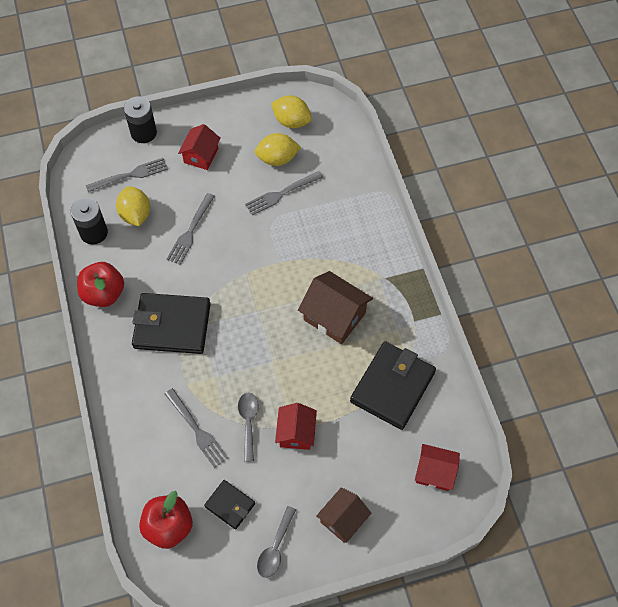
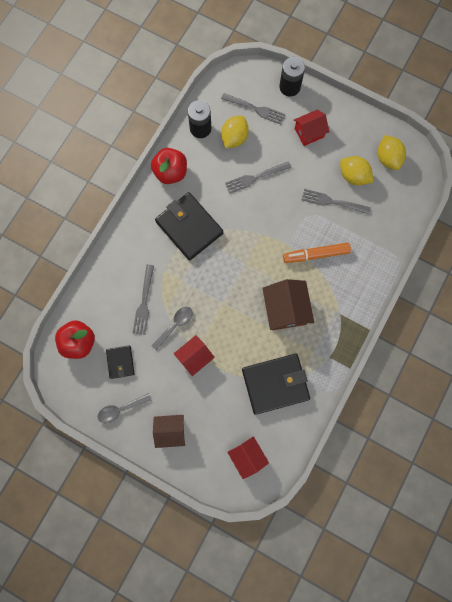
camera: 45 degrees right, 15 degrees up
(312, 248) = (315, 254): none -> orange marker

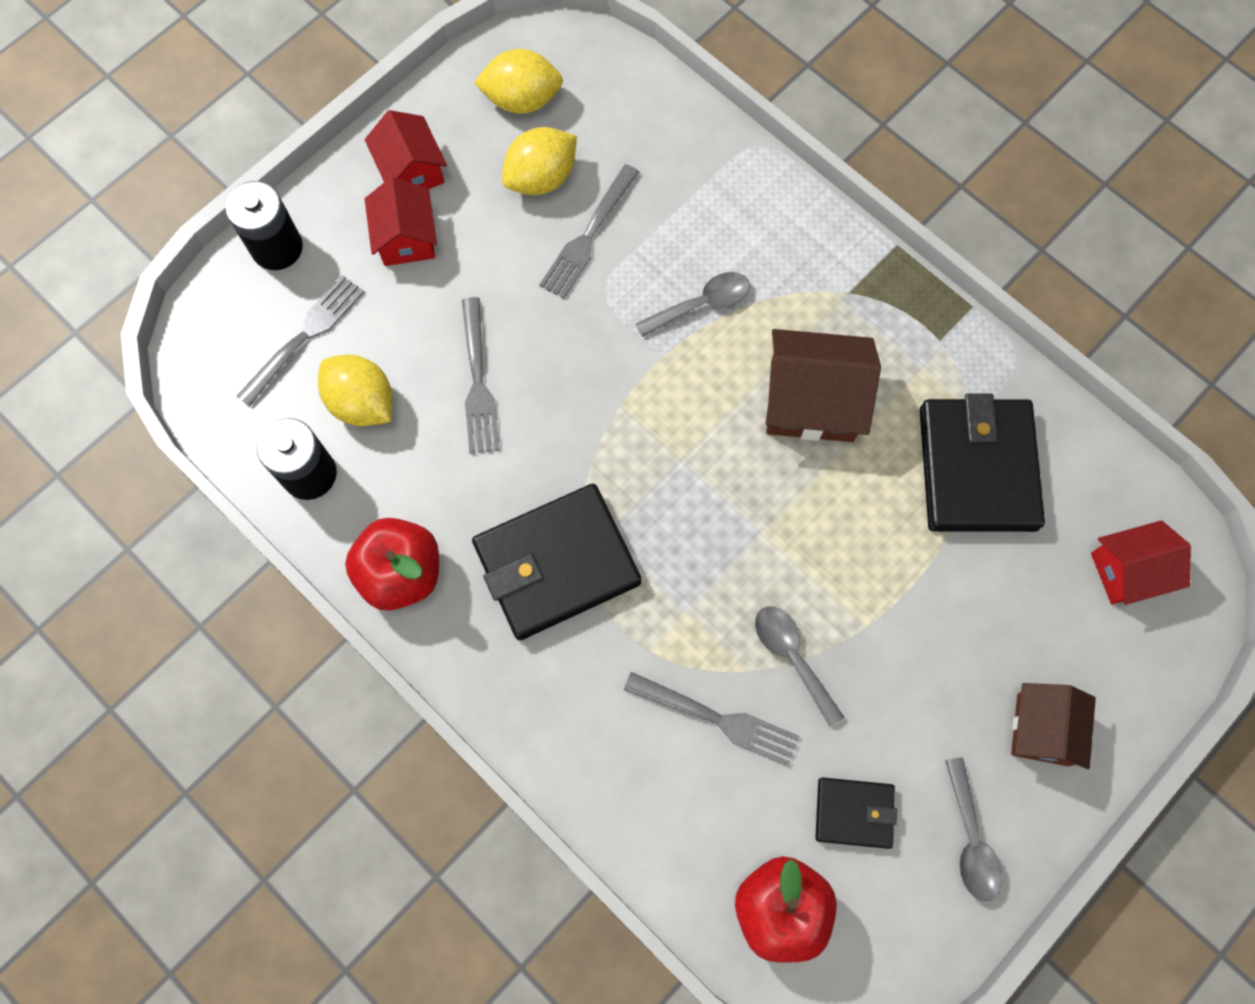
camera: 75 degrees left, 5 degrees down
(194, 357) = (878, 630): red house -> red house (411, 171)
(315, 254) = (701, 304): orange marker -> grey spoon

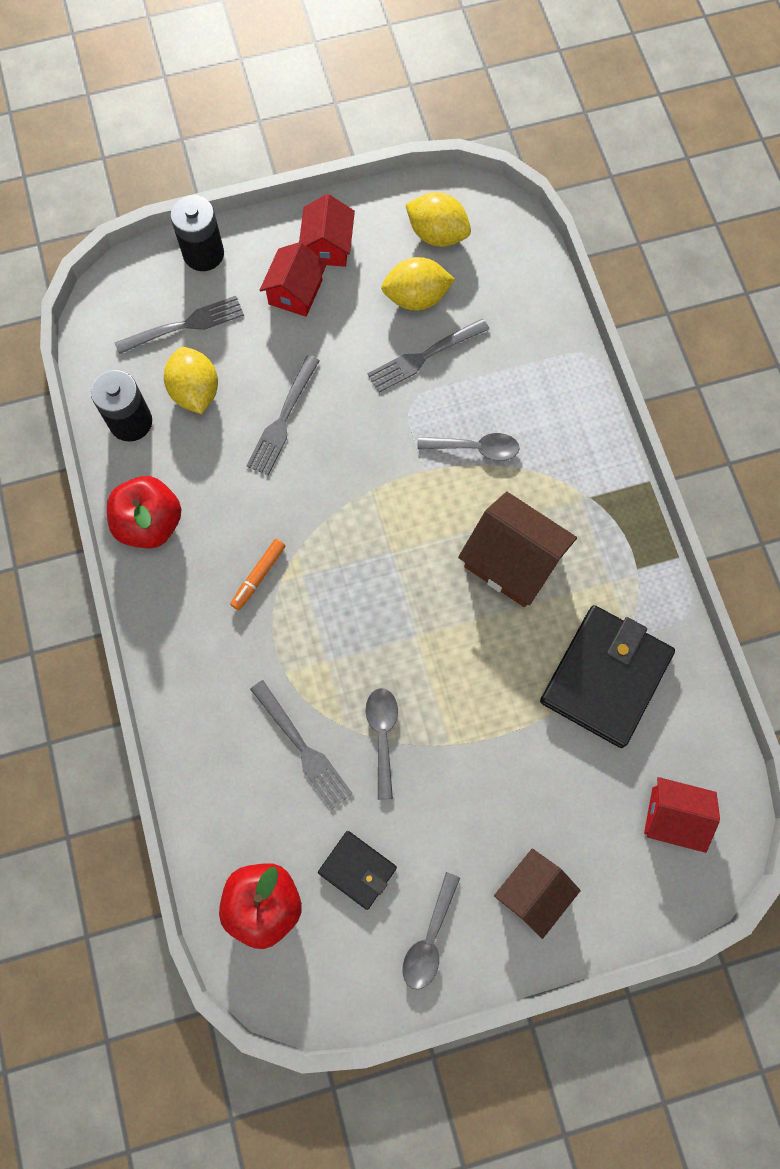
camera: 30 degrees right, 0 degrees up
(557, 564) = (258, 576): black wallet -> orange marker

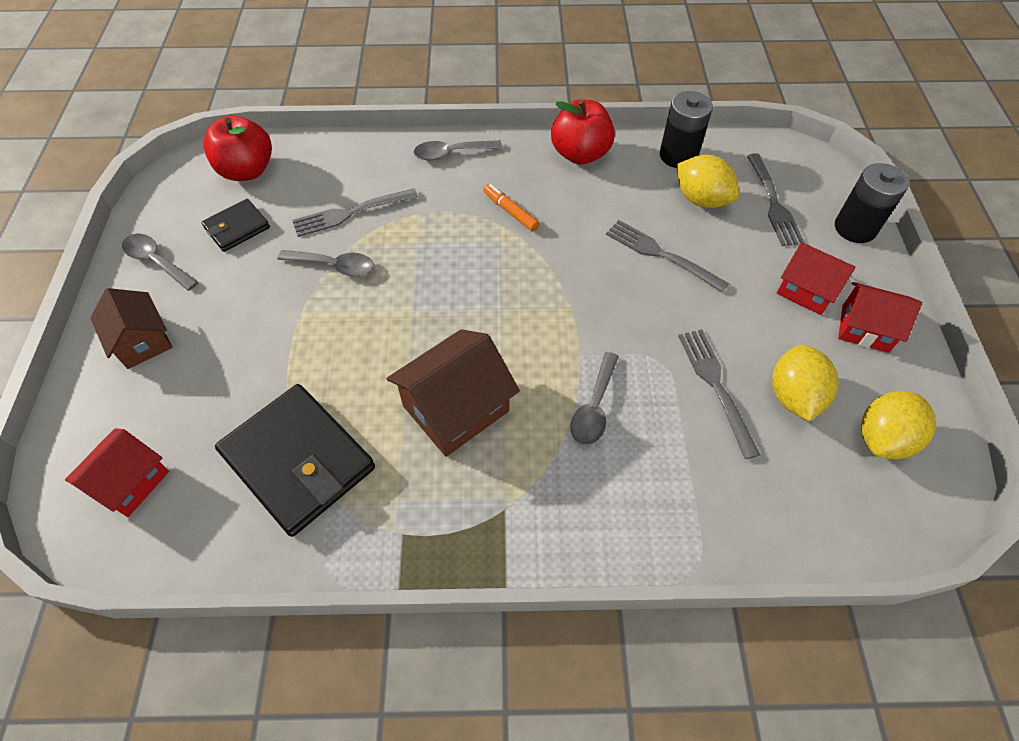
camera: 105 degrees right, 15 degrees down
(179, 667) = (451, 153): none -> grey spoon
(195, 392) = (701, 199): yellow lemon -> yellow lemon turned 45 degrees clockwise

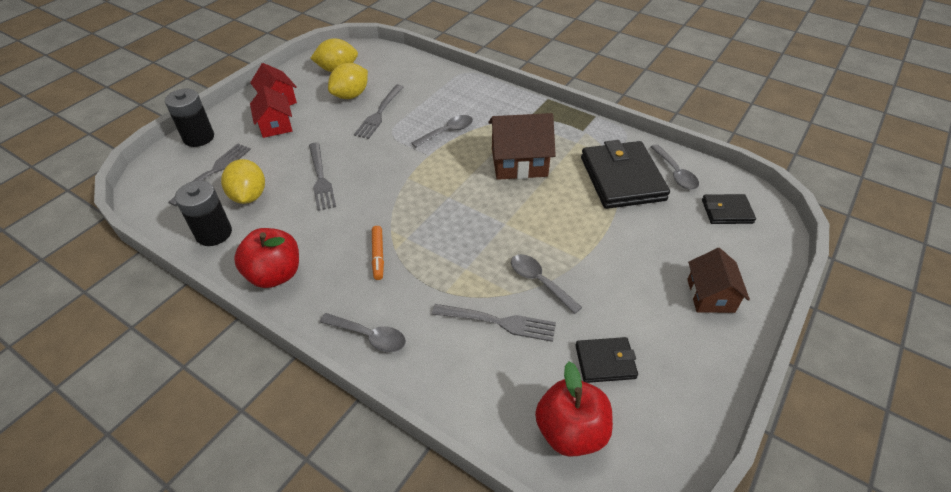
camera: 145 degrees left, 10 degrees down
(130, 482) = (727, 211): red house -> black wallet
(156, 261) = (689, 364): grey spoon -> grey spoon (675, 173)

